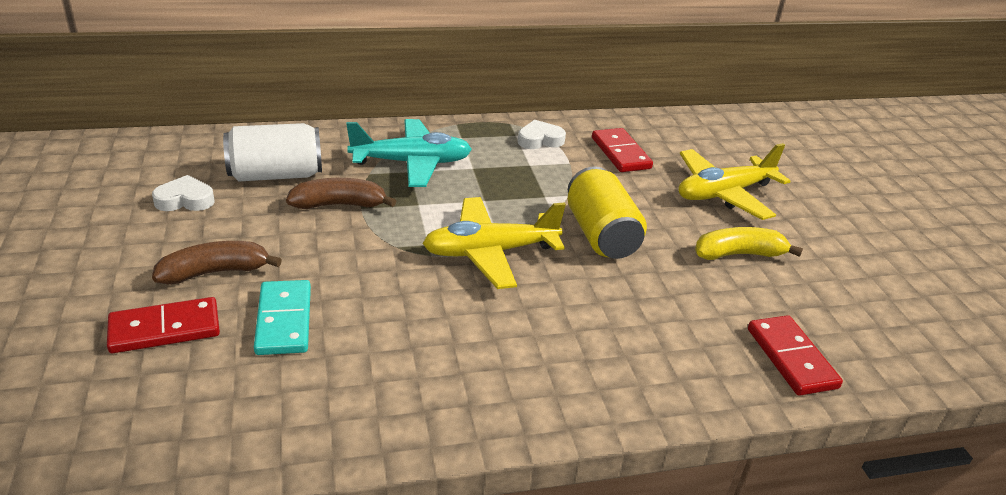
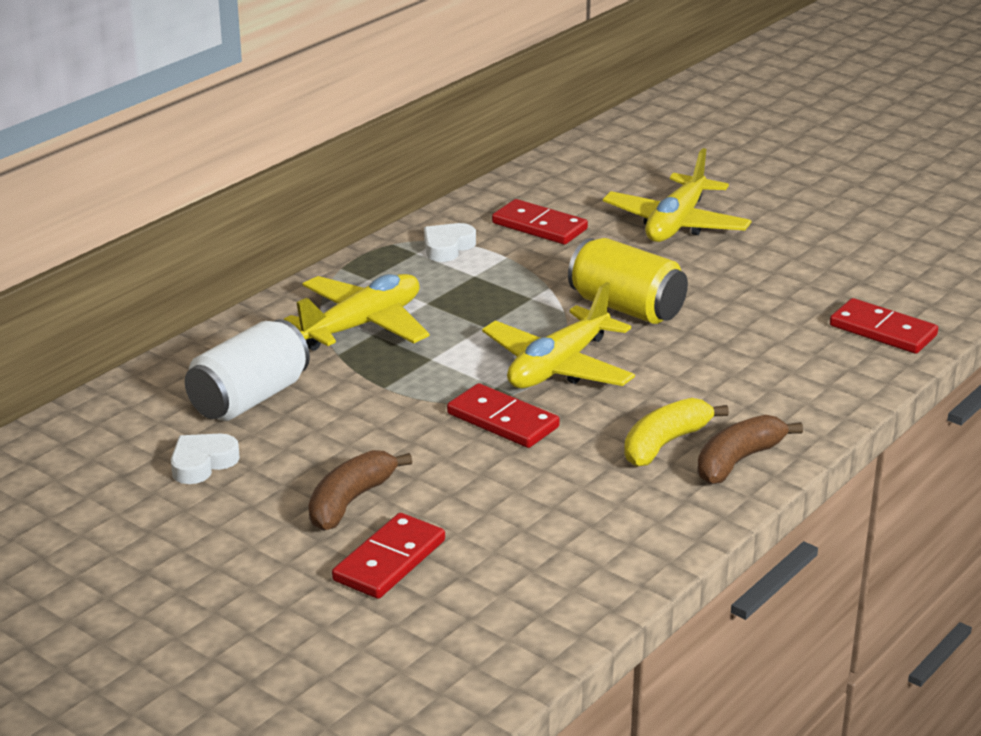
camera: 35 degrees left, 5 degrees down
(284, 320) = (477, 502): turquoise domino -> none
(339, 204) = (360, 394): brown banana -> brown banana (738, 460)
(394, 270) = (503, 420): none -> red domino
(412, 163) = (362, 325): turquoise plane -> yellow plane
(739, 254) = (752, 271): yellow banana -> yellow banana (665, 443)

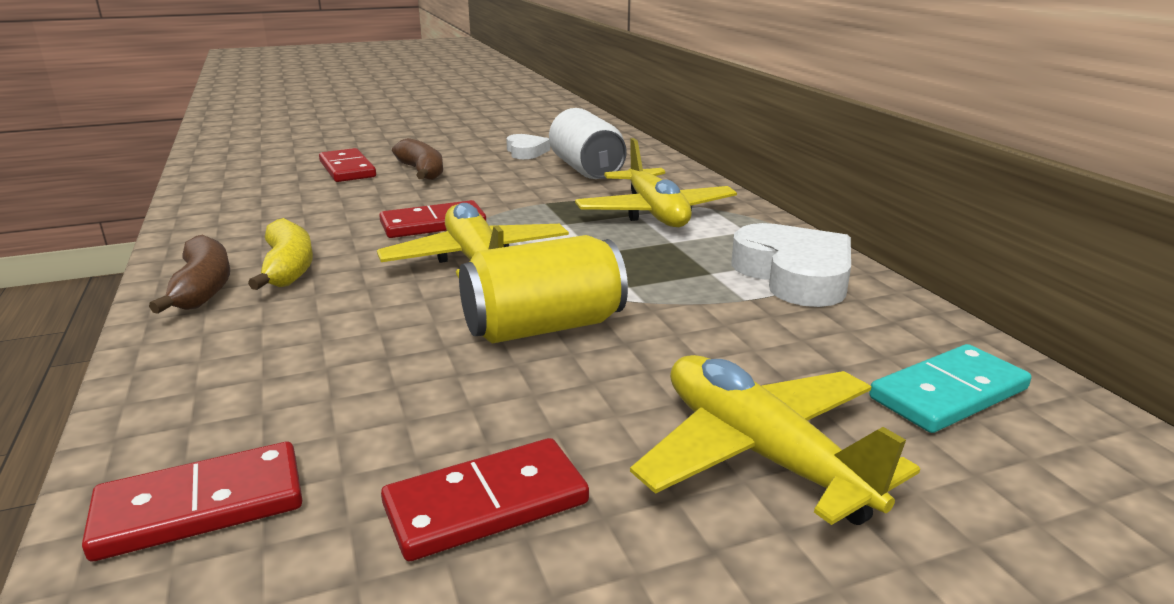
camera: 120 degrees right, 5 degrees down
(447, 247) = (794, 275): white heart -> white heart, size x1.75
(539, 226) = (821, 339): red domino -> red domino (486, 504)
(565, 191) = (948, 393): none -> turquoise domino

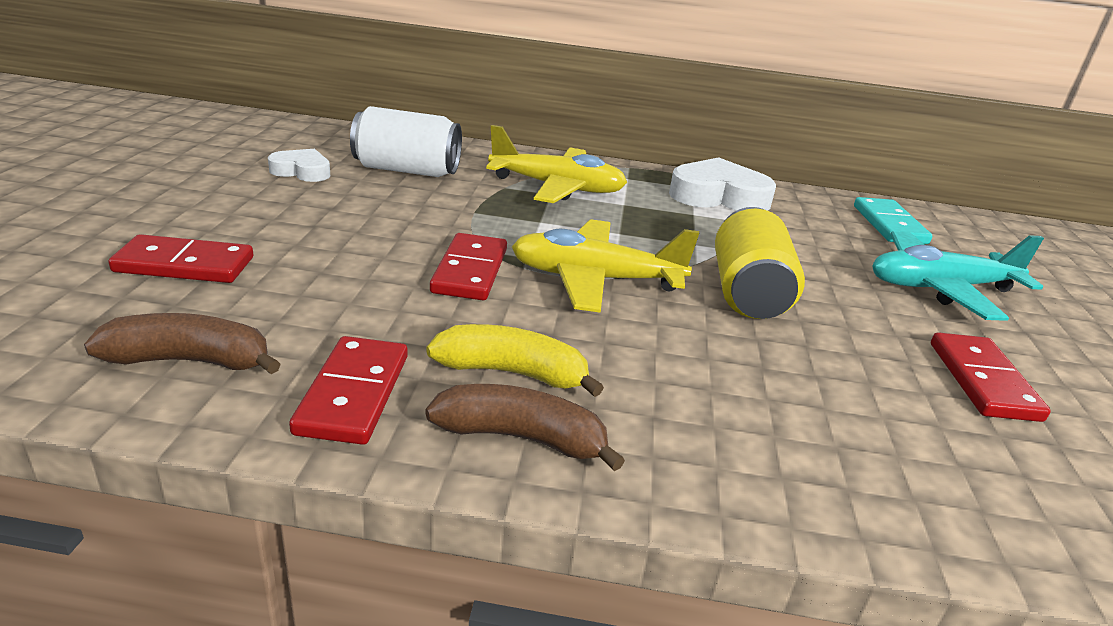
camera: 65 degrees left, 5 degrees up
(200, 506) = (978, 497): red domino -> red domino (353, 393)
(422, 171) = (279, 231): brown banana -> brown banana (191, 361)
(760, 454) = (939, 288): yellow plane -> turquoise plane

